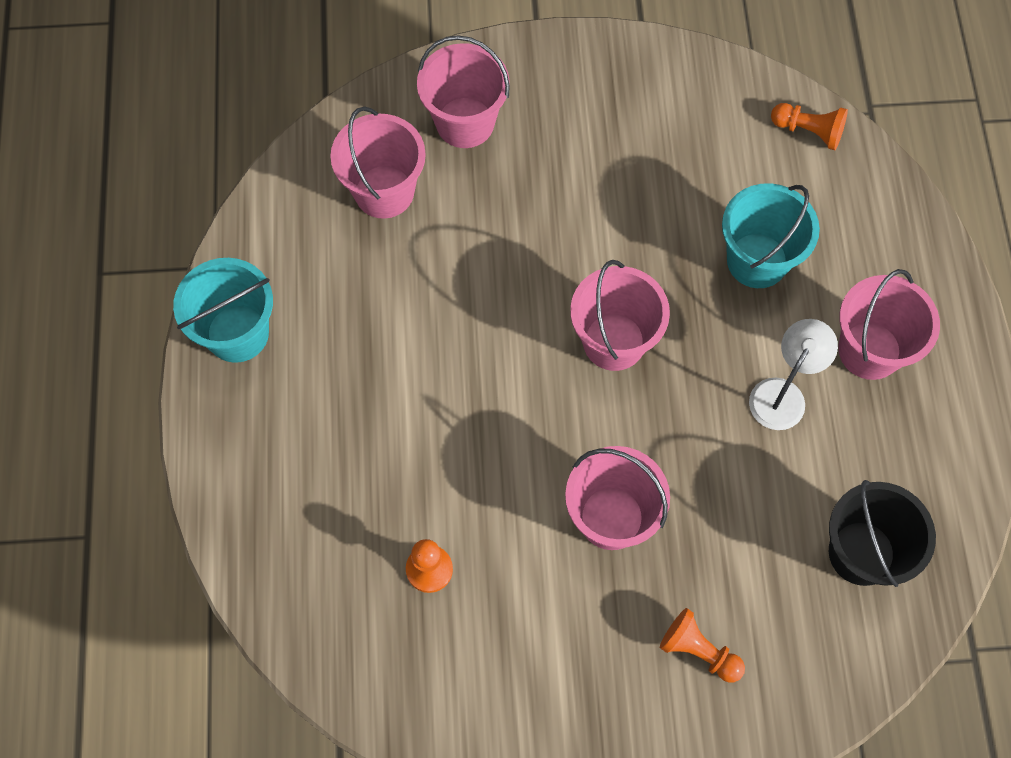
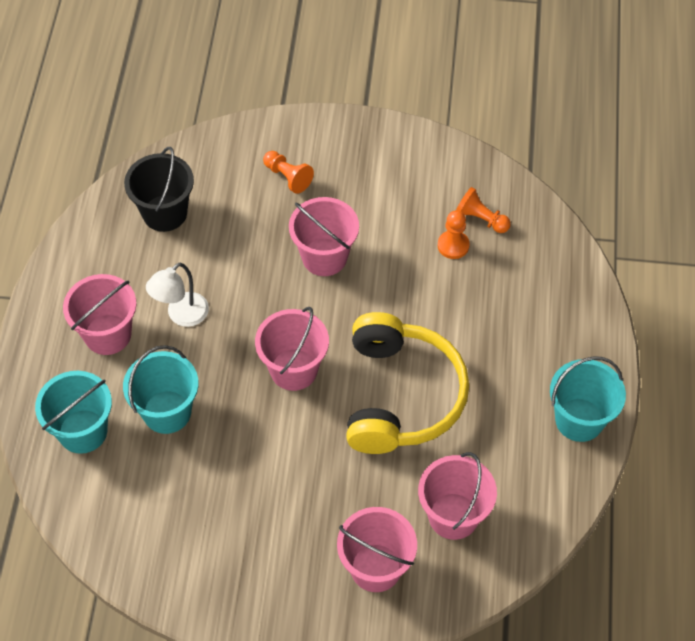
camera: 170 degrees left, 10 degrees down
(469, 329) = (400, 396): none -> yellow headphones
(808, 131) = (86, 511): orange pawn -> orange pawn (481, 219)
(850, 220) = (83, 431): none -> turquoise bucket

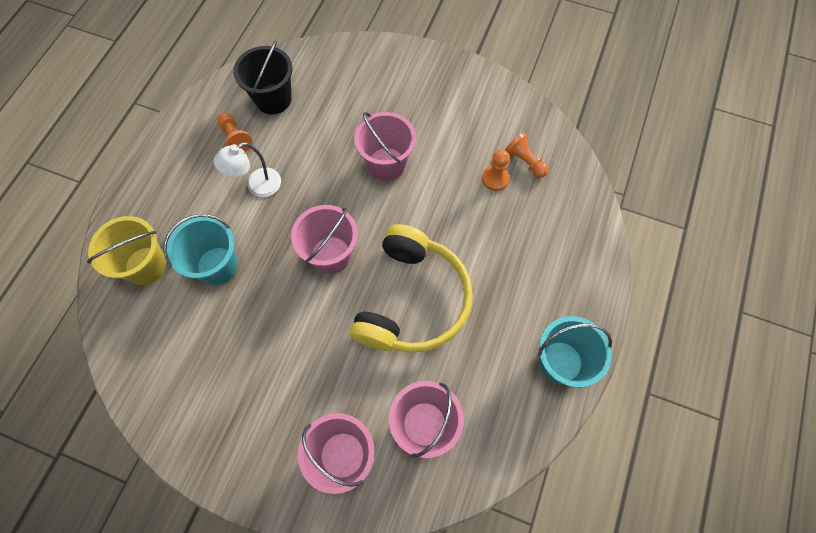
camera: 15 degrees right, 10 degrees up
(83, 431) = (146, 265): turquoise bucket -> yellow bucket
(108, 334) = (194, 188): pink bucket -> none
(288, 177) = (378, 91): orange pawn -> orange pawn (235, 138)

